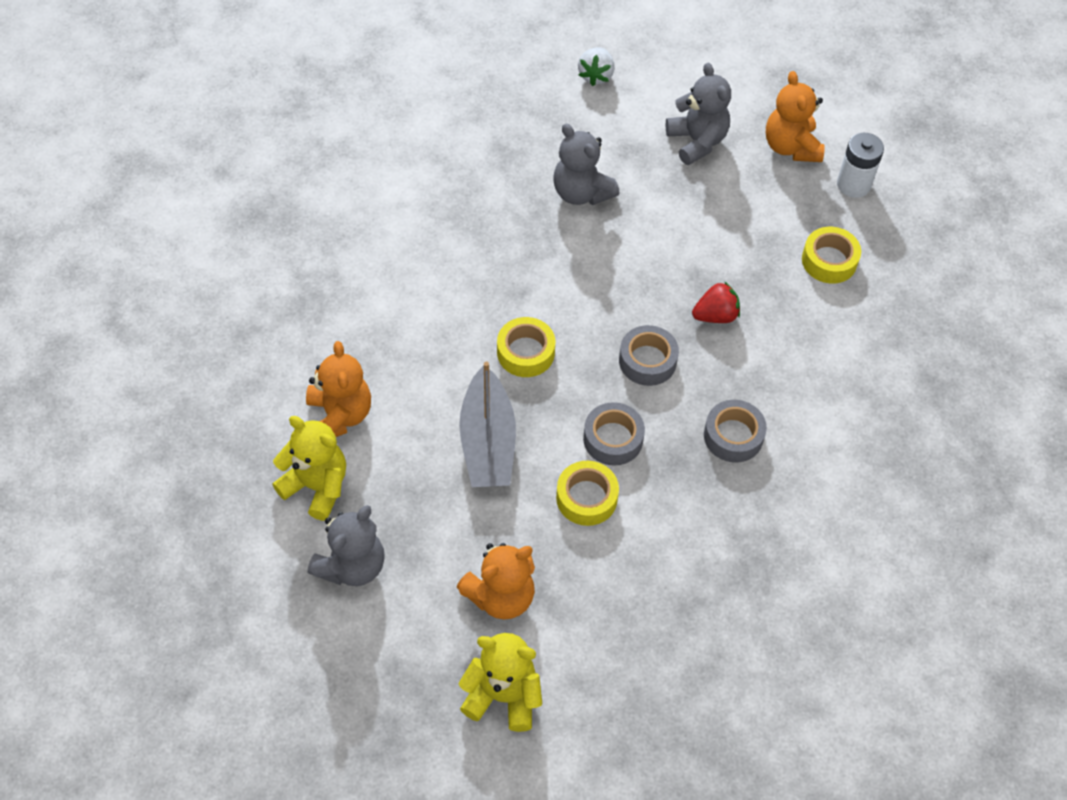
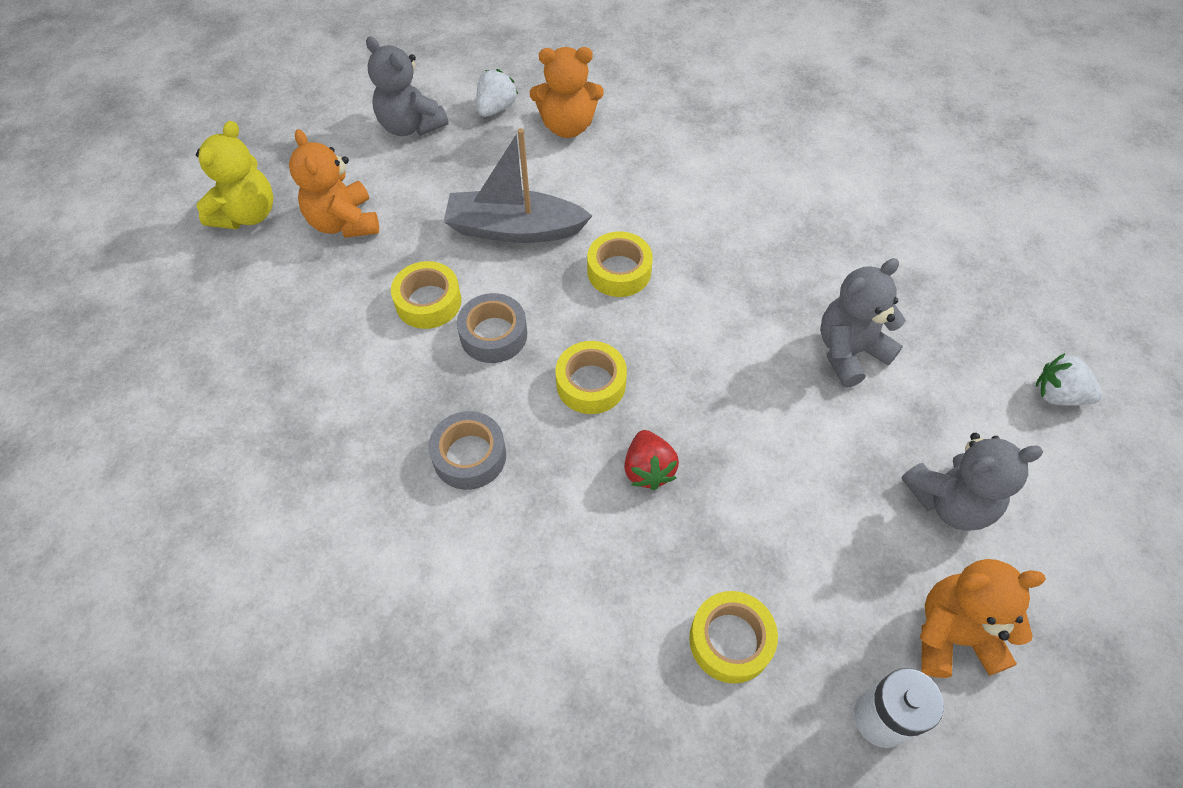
camera: 100 degrees right, 0 degrees up
(316, 486) = (496, 108): yellow teddy bear -> white strawberry
(647, 361) = (591, 383): grey tape -> yellow tape

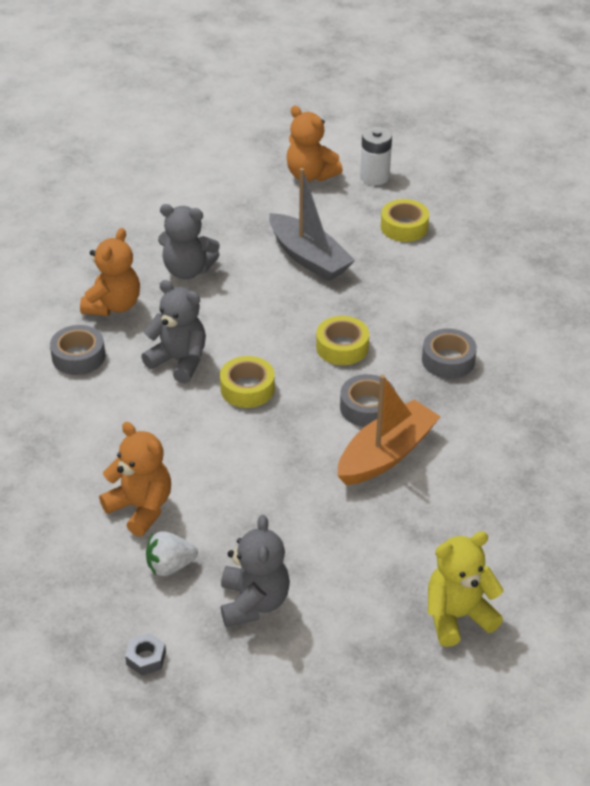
camera: 135 degrees left, 15 degrees down
(344, 222) = (389, 553): orange teddy bear -> orange teddy bear (113, 305)
(428, 302) = (386, 454): yellow tape -> orange boat
(442, 56) = (146, 658): none -> grey nut
(514, 229) = (277, 460): grey boat -> grey boat (309, 258)
(648, 469) = (361, 296): red strawberry -> none
(789, 193) = (78, 356): none -> grey tape
(950, 501) = (241, 201): grey teddy bear -> grey teddy bear (179, 361)
(1058, 395) = (126, 196): white strawberry -> none

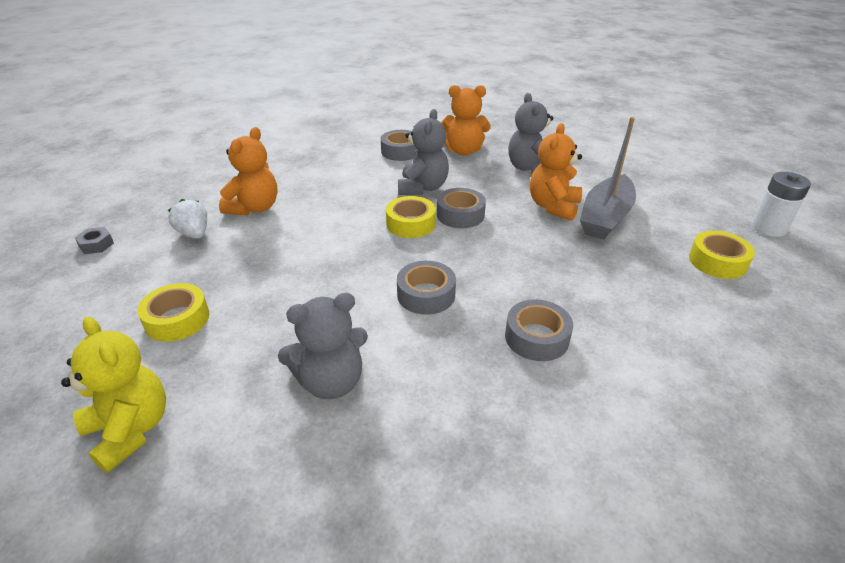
camera: 70 degrees right, 5 degrees down
(250, 349) = (460, 215): none -> grey tape
(254, 602) = (154, 283): grey teddy bear -> grey teddy bear (331, 382)
(310, 175) = (719, 194): orange teddy bear -> orange teddy bear (553, 206)
(342, 347) = (500, 261): yellow tape -> yellow tape (177, 319)
(386, 454) = (365, 322): orange boat -> none

